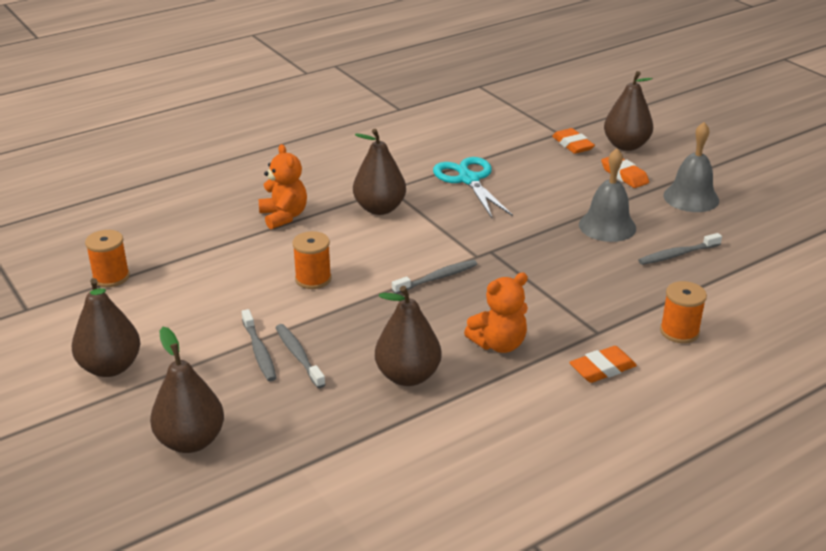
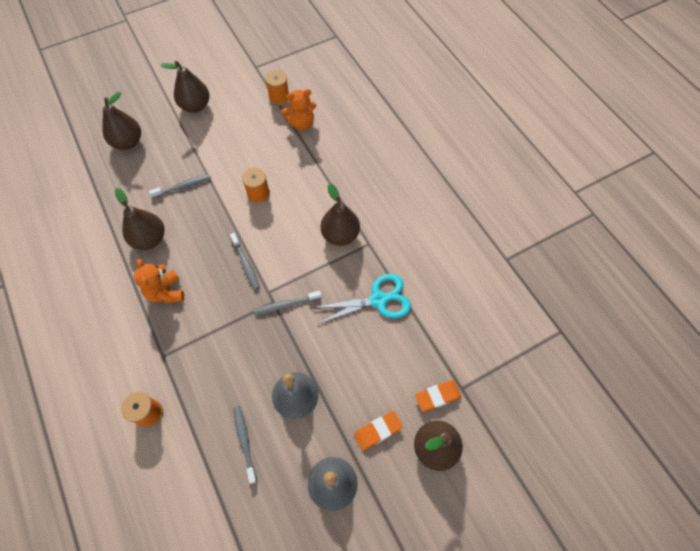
camera: 95 degrees right, 30 degrees up
(259, 351) = (192, 168): grey toothbrush -> grey toothbrush (286, 305)
(284, 216) = (336, 178): orange teddy bear -> orange teddy bear (301, 123)
(602, 369) = (125, 350): orange eraser -> none

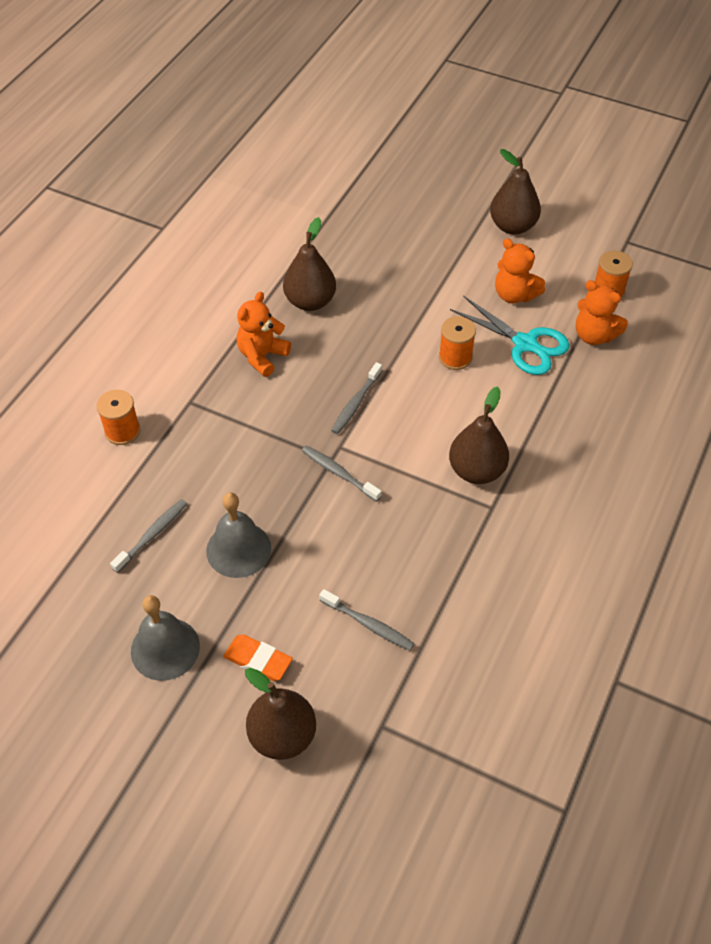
camera: 55 degrees right, 10 degrees down
(128, 142) = (407, 204): brown pear -> none
(183, 186) = (399, 285): grey toothbrush -> grey toothbrush (368, 624)
(242, 138) = (514, 295): none -> orange teddy bear
(378, 300) = (424, 563): turquoise scissors -> turquoise scissors (525, 344)
(437, 396) = (350, 702): orange eraser -> none

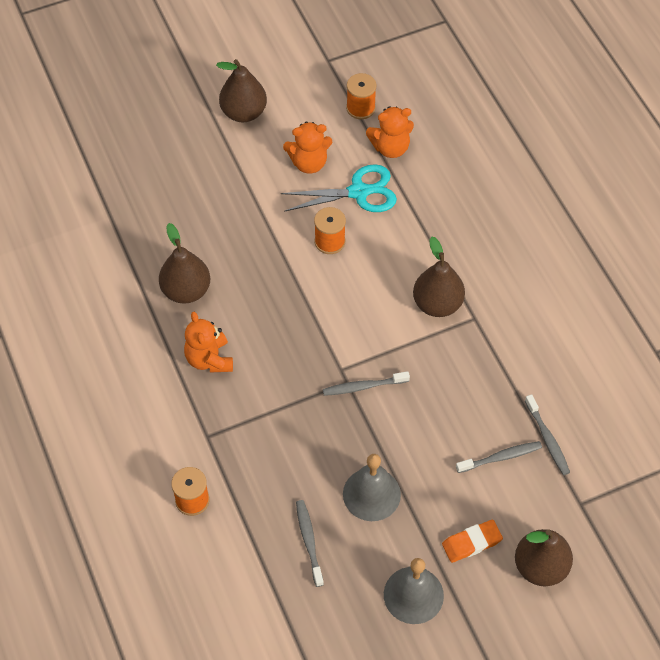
camera: 50 degrees left, 5 degrees up
(356, 403) = (312, 332): grey toothbrush -> grey toothbrush (547, 439)

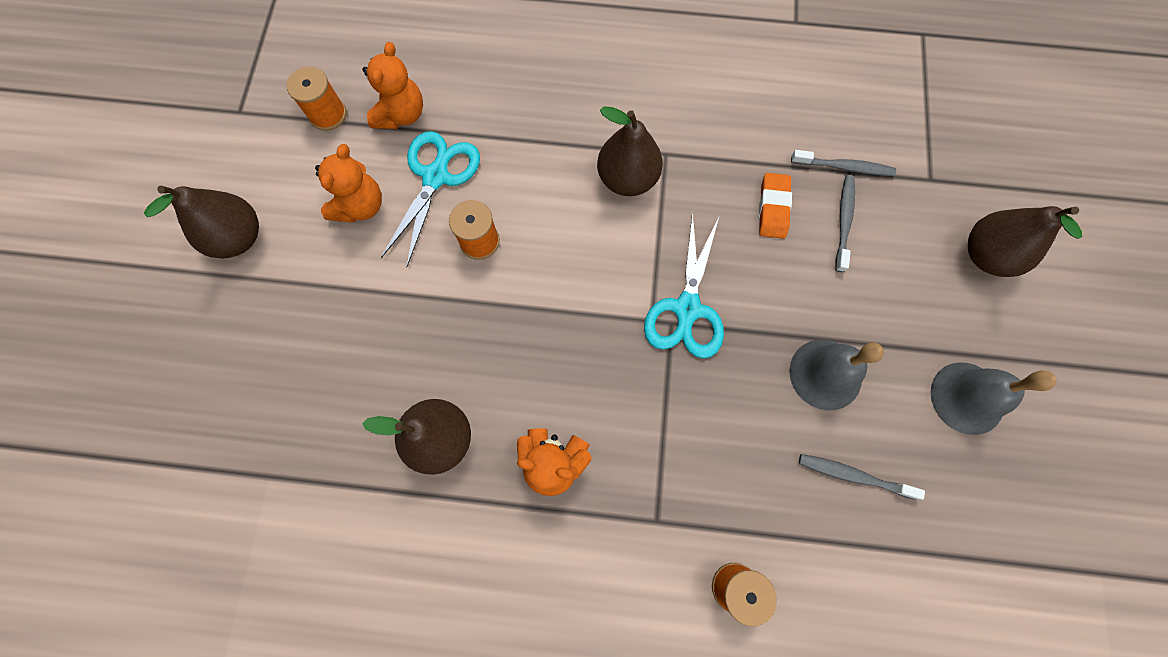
camera: 60 degrees left, 15 degrees up
(363, 386) = (687, 308): grey toothbrush -> turquoise scissors
(471, 543) = (930, 305): orange eraser -> orange eraser (773, 208)

